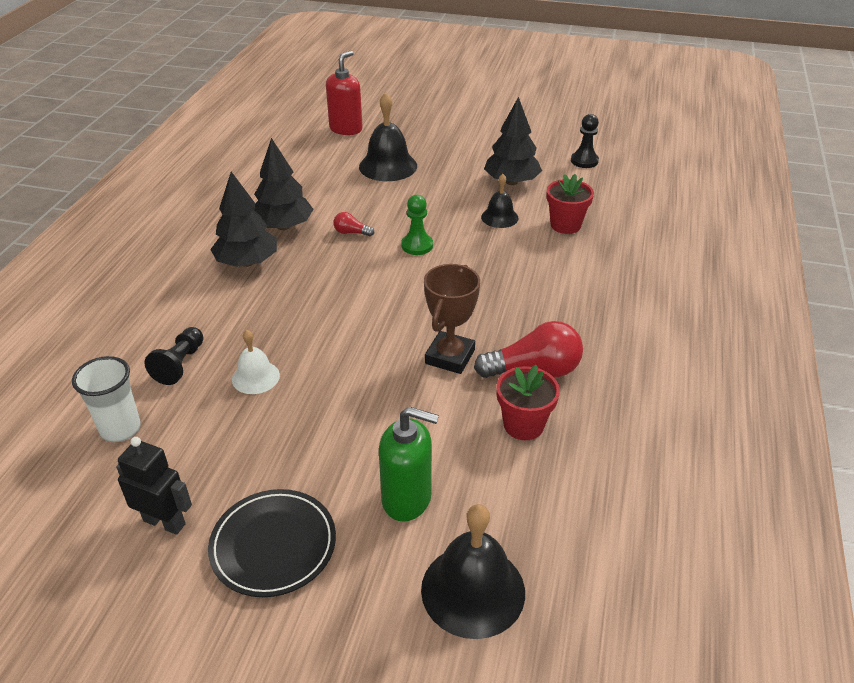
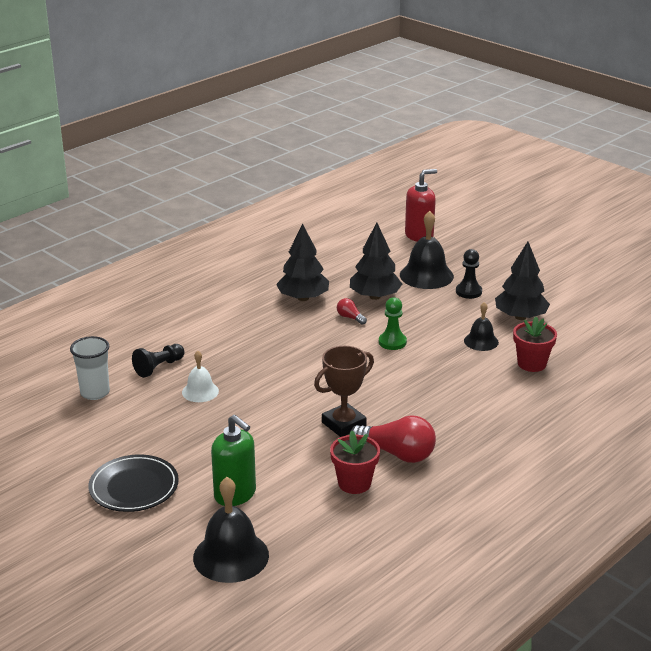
camera: 30 degrees right, 10 degrees down
(164, 522) = (82, 452): black robot -> none
(247, 262) = (255, 315): black tree -> black tree (374, 296)
(584, 161) = (606, 318): black pawn -> black pawn (468, 292)

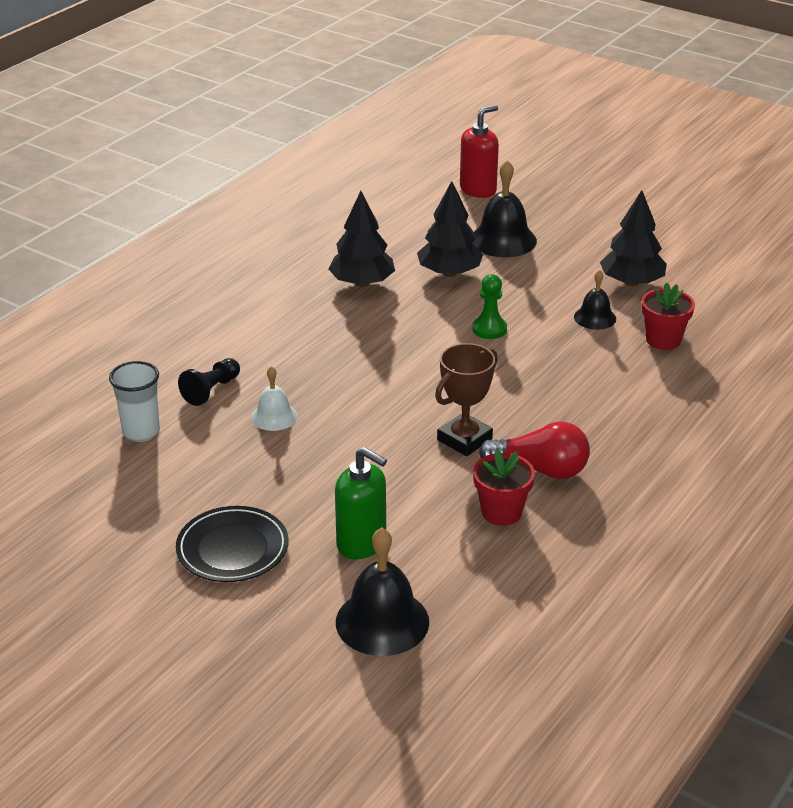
camera: 10 degrees left, 5 degrees up
(350, 317) = (428, 303): red light bulb -> none
(468, 292) = (560, 256): black pawn -> none

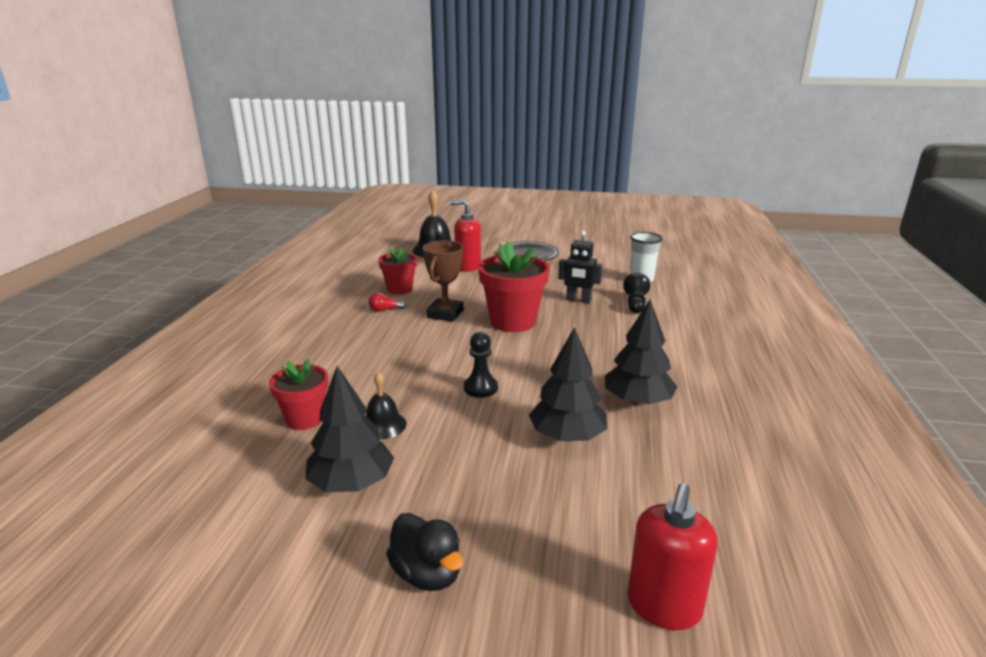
camera: 155 degrees right, 10 degrees down
(274, 416) = (578, 300): white bell -> black robot
(362, 543) = (467, 267): green soap dispenser -> red soap dispenser
(390, 403) = (513, 321): none -> red flower pot
(489, 329) = (480, 388): green pawn -> black pawn
(503, 240) = (545, 504): black bell -> none
(540, 469) = (385, 310): red light bulb -> red light bulb, size x0.48
(597, 228) = (427, 574): none -> black duck

